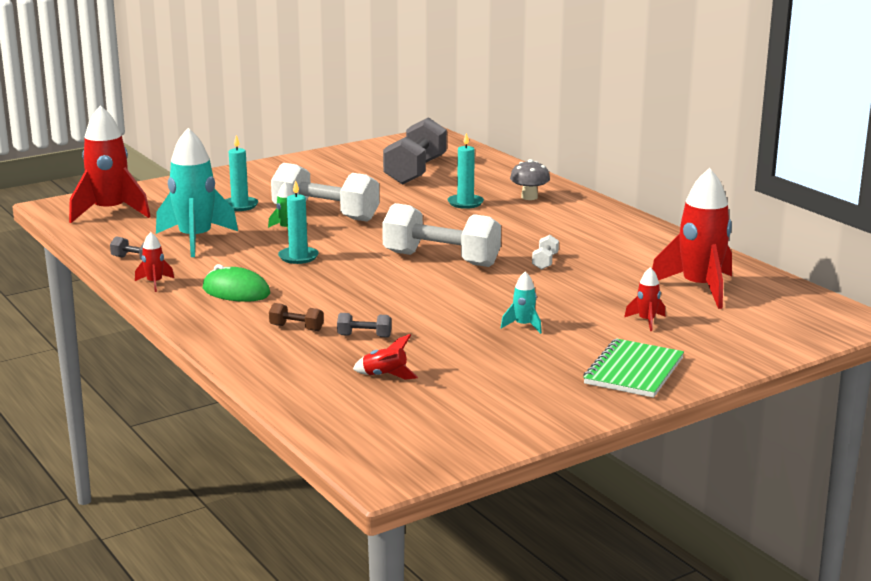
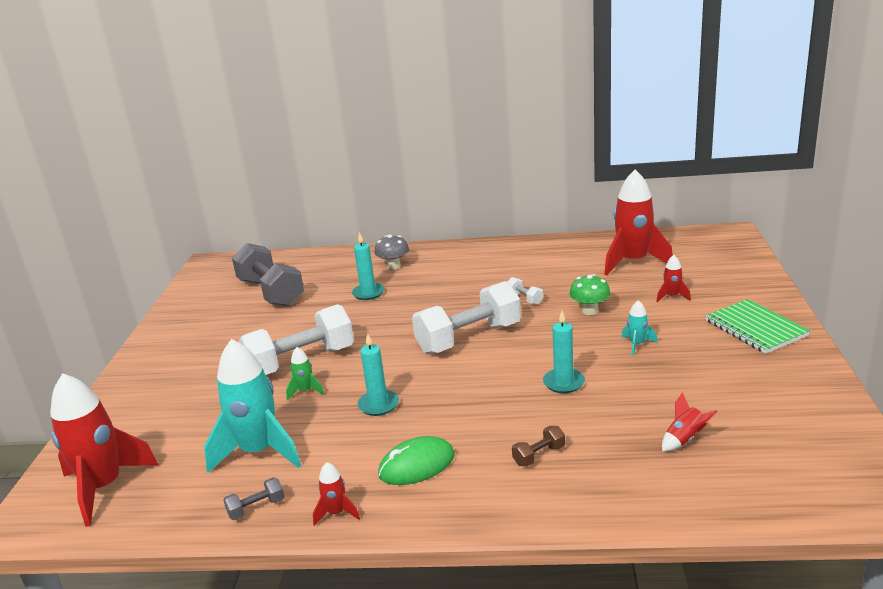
camera: 50 degrees left, 5 degrees up
(240, 206) = (212, 399): turquoise candle -> turquoise candle (563, 383)
(364, 336) = (591, 424): grey dumbbell -> none
(561, 293) = (590, 311): none -> green mushroom

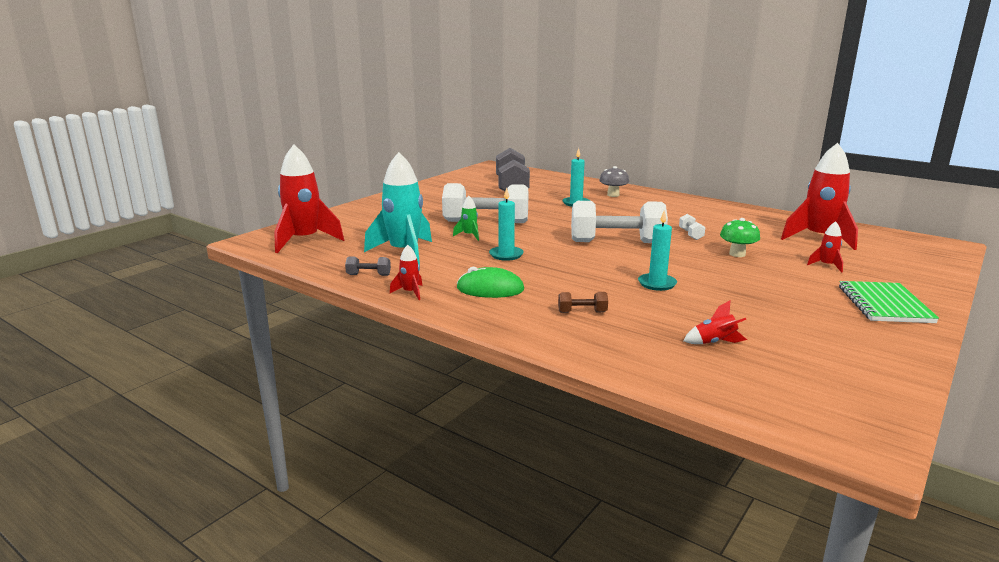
camera: 30 degrees right, 5 degrees down
(637, 345) = (751, 282): turquoise rocket -> none

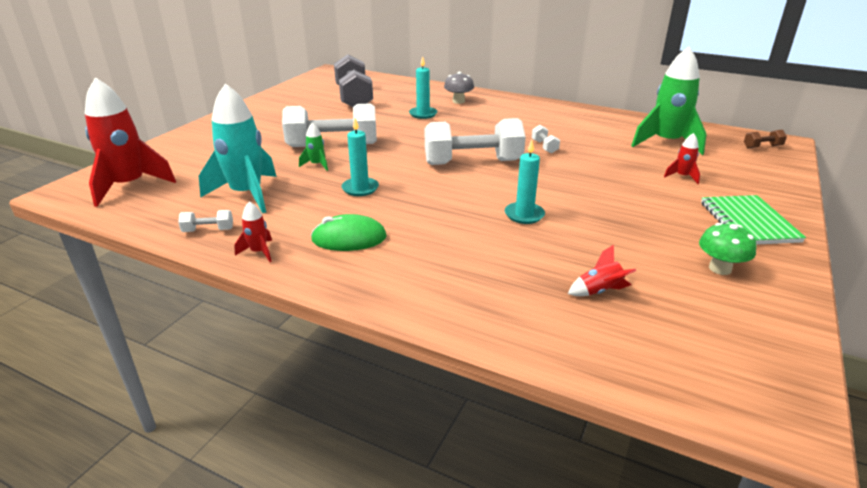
camera: 10 degrees left, 10 degrees up
(368, 275) = (208, 230): grey dumbbell -> white dumbbell
(582, 312) = (454, 262): brown dumbbell -> brown dumbbell (762, 147)
(737, 254) = (594, 168): green mushroom -> green mushroom (720, 268)
(819, 238) = (666, 143): red rocket -> green rocket

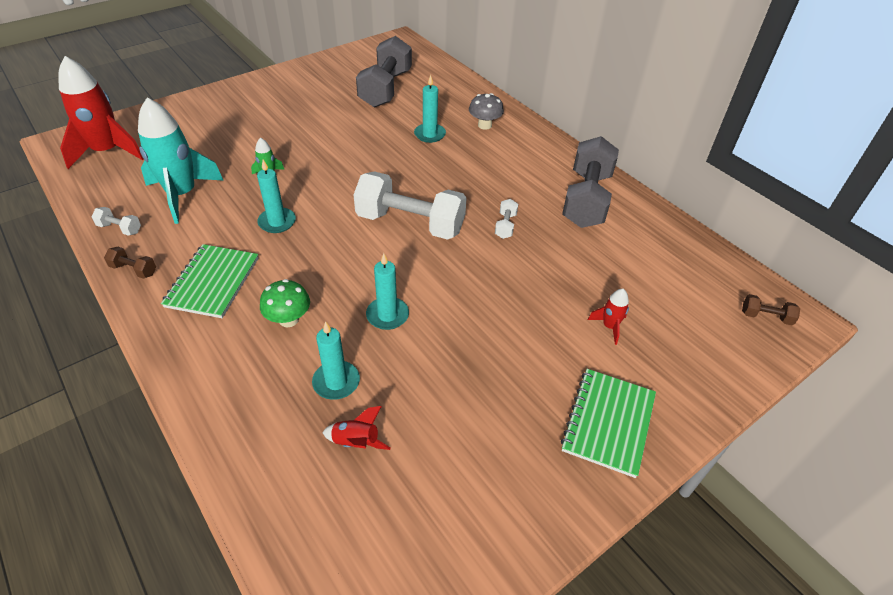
camera: 25 degrees right, 15 degrees up
(259, 252) = (134, 270): red rocket -> brown dumbbell
(332, 145) = (305, 153): white dumbbell -> none
(349, 238) = (213, 282): green mouse -> green notebook
(536, 263) = (336, 382): none -> turquoise candle
(580, 121) = (586, 199): none -> grey dumbbell
(666, 143) = (650, 268): green rocket -> none
(720, 268) = (502, 470): green mushroom -> green mushroom (289, 319)

